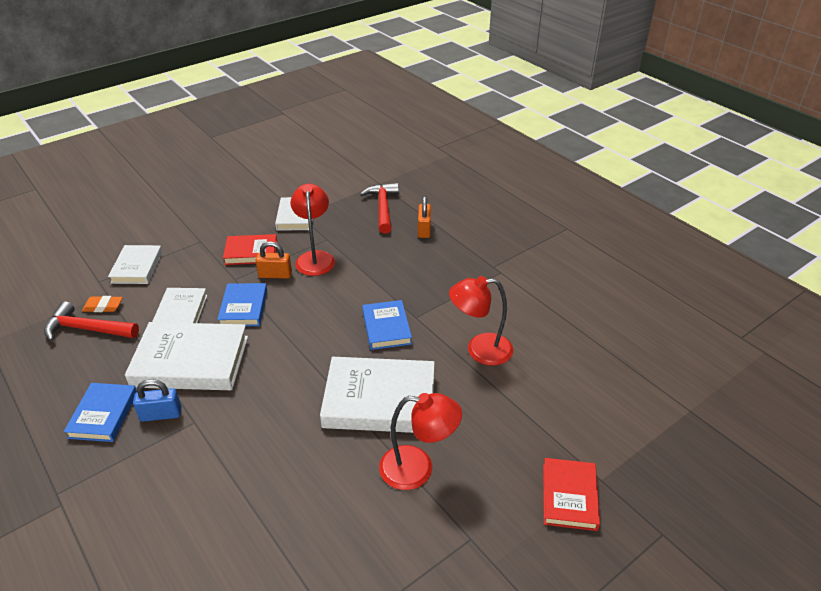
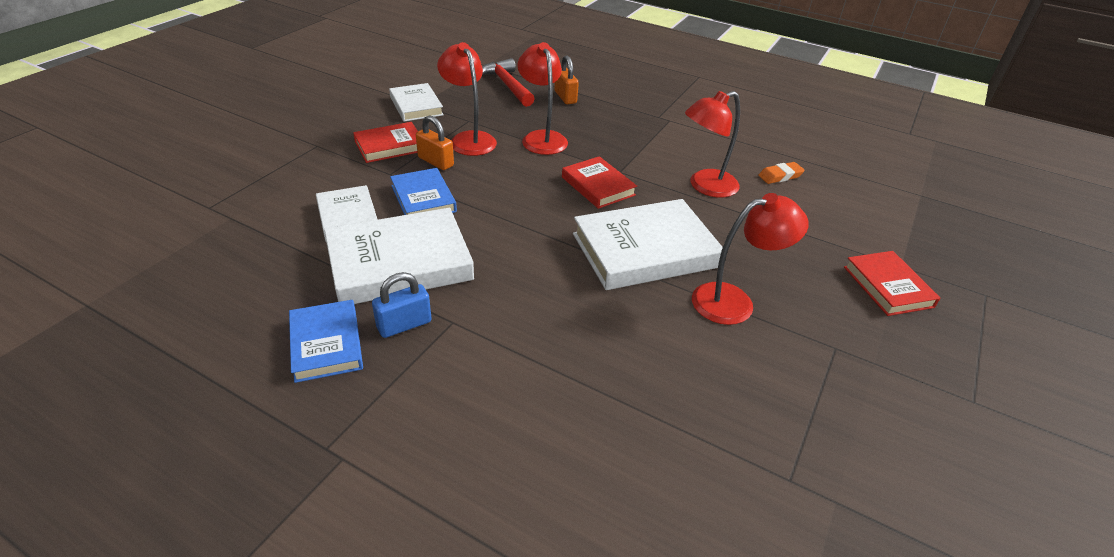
camera: 25 degrees left, 0 degrees up
(87, 329) = (232, 259): red hammer -> none
(103, 307) = (236, 232): orange eraser -> orange eraser (780, 176)
(137, 267) = (253, 184): white book -> none
(275, 275) = (436, 162): orange padlock -> orange padlock turned 60 degrees clockwise
(374, 268) = (541, 138): none -> red lamp
(386, 328) = (598, 186): blue book -> red book

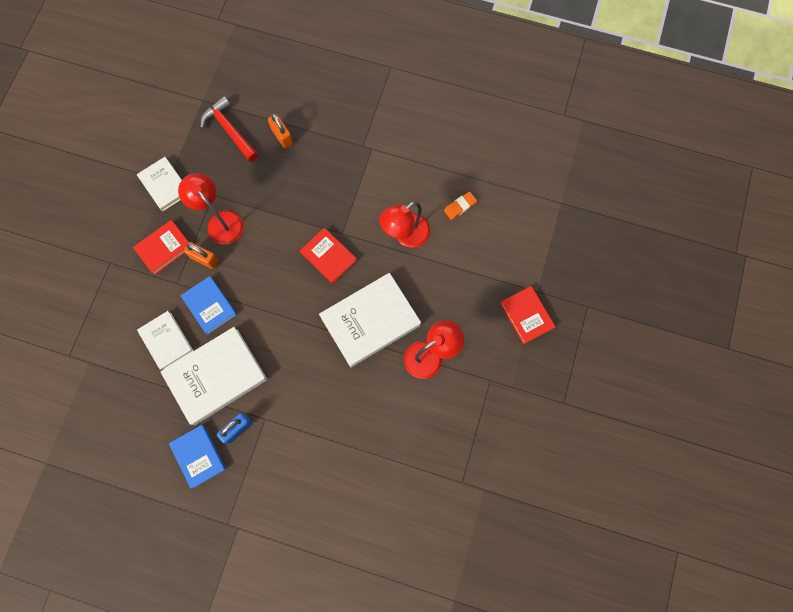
camera: 10 degrees left, 35 degrees up
(541, 138) = (275, 204): red lamp -> none

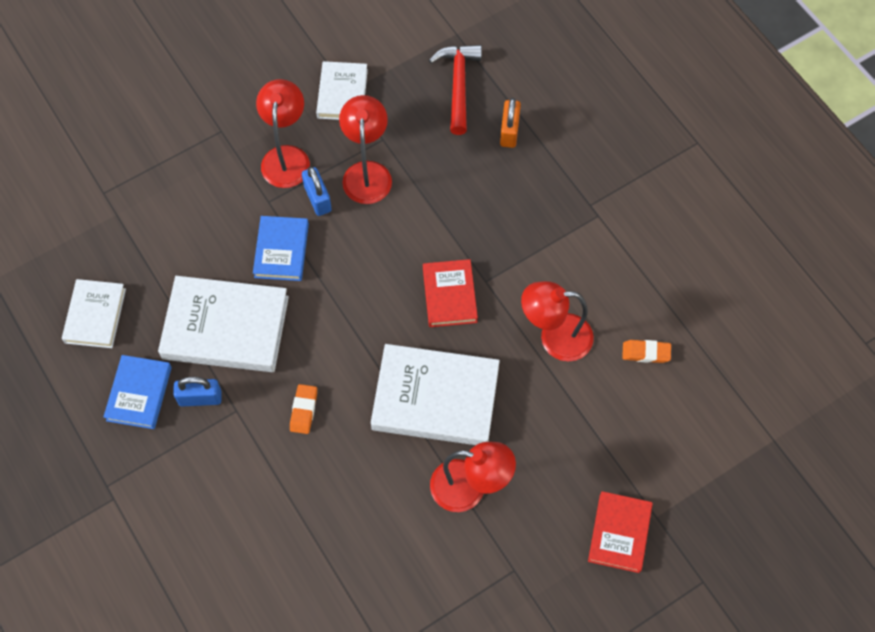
camera: 40 degrees right, 10 degrees down
(164, 248) = (286, 157): red book -> red lamp
(166, 341) = (208, 252): white book -> white book (95, 315)
(205, 259) = (318, 198): orange padlock -> blue padlock
(303, 387) = (304, 410): none -> orange eraser

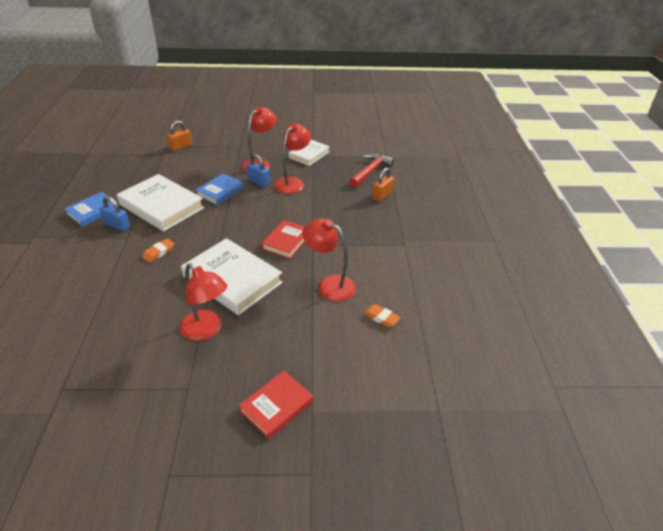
camera: 30 degrees right, 25 degrees down
(95, 315) = (112, 179): white book -> none
(129, 184) = (181, 147): none -> orange padlock
(318, 198) = (258, 182): blue padlock -> blue padlock turned 60 degrees counterclockwise

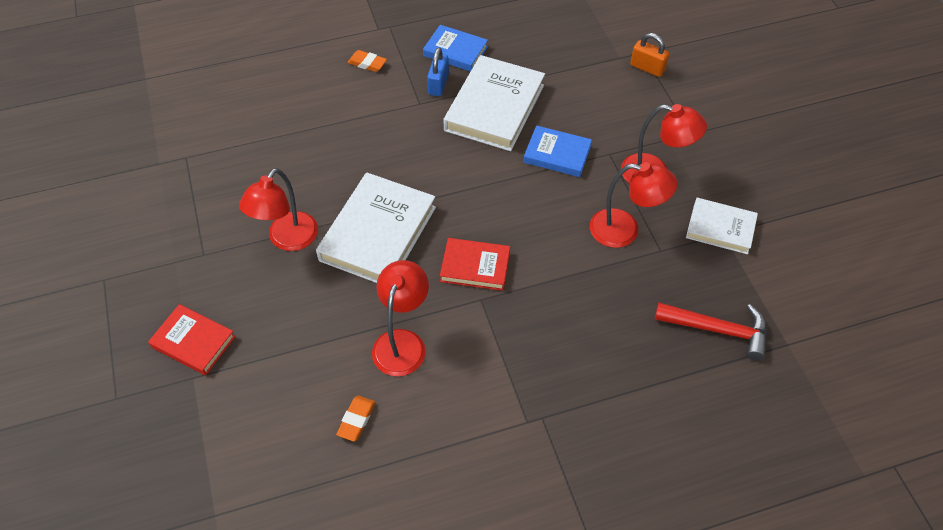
camera: 75 degrees right, 15 degrees up
(159, 252) = (403, 144): orange eraser -> orange eraser (367, 63)
(258, 182) = (604, 188): blue padlock -> none
(382, 195) = (650, 363): orange padlock -> none

